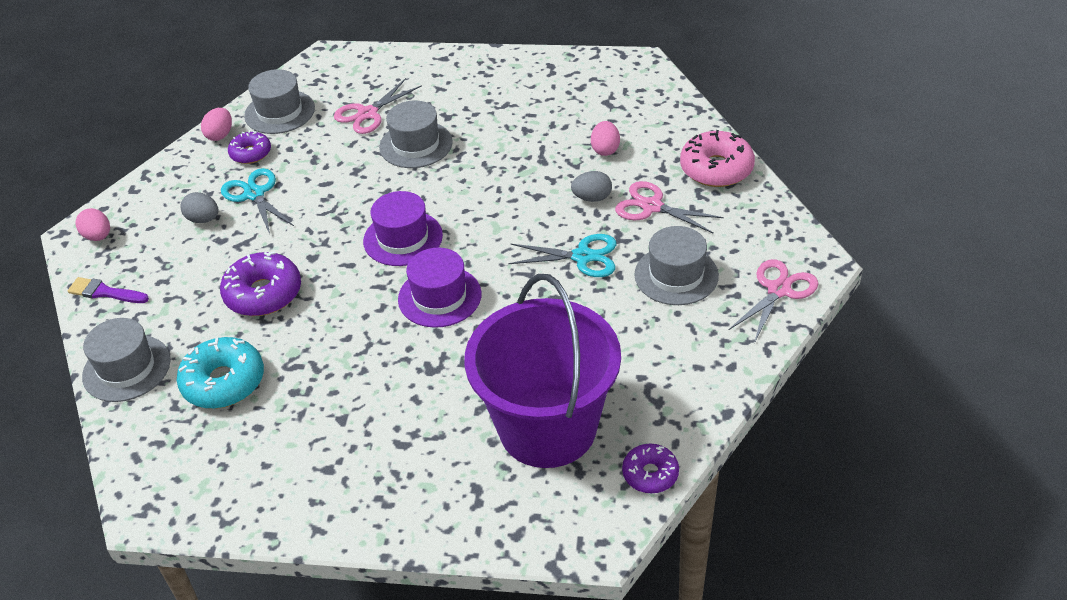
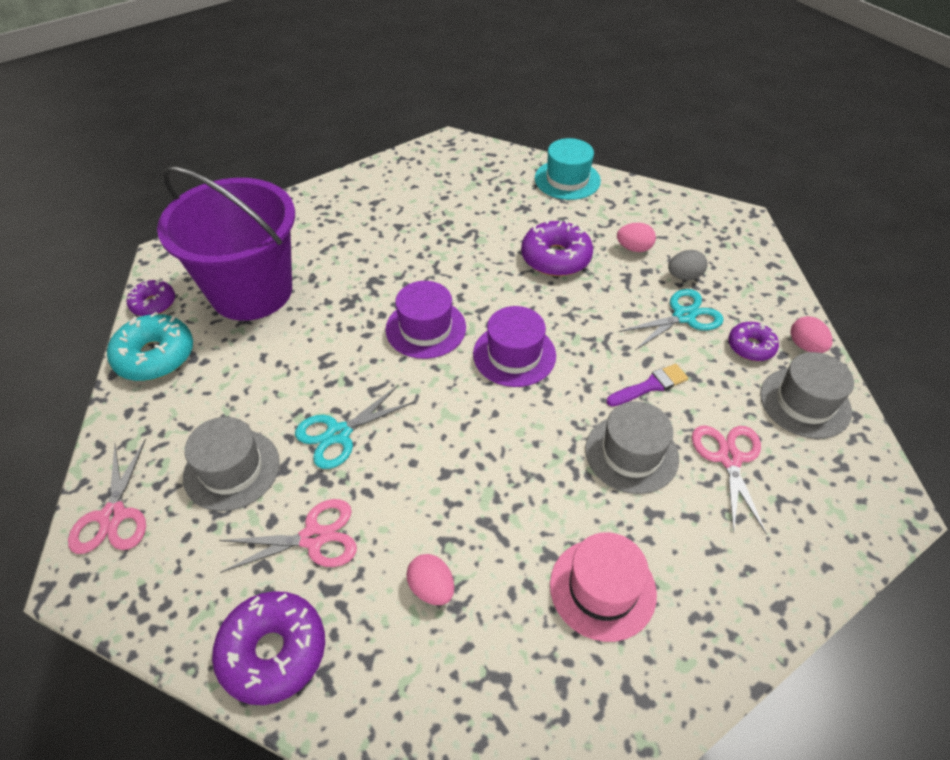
camera: 135 degrees right, 5 degrees up
(98, 236) = (727, 225): pink egg -> pink egg (634, 248)
(105, 292) = (656, 202): purple brush -> purple brush (650, 386)
(126, 368) = (567, 179): grey hat -> turquoise hat
(223, 382) = (499, 204): turquoise donut -> turquoise donut (155, 356)
(255, 194) = (684, 316): turquoise scissors -> turquoise scissors turned 45 degrees counterclockwise
(516, 104) = (602, 588): none -> pink hat
(592, 198) = (387, 507): grey egg -> none
(716, 168) = (273, 651): pink donut -> purple donut

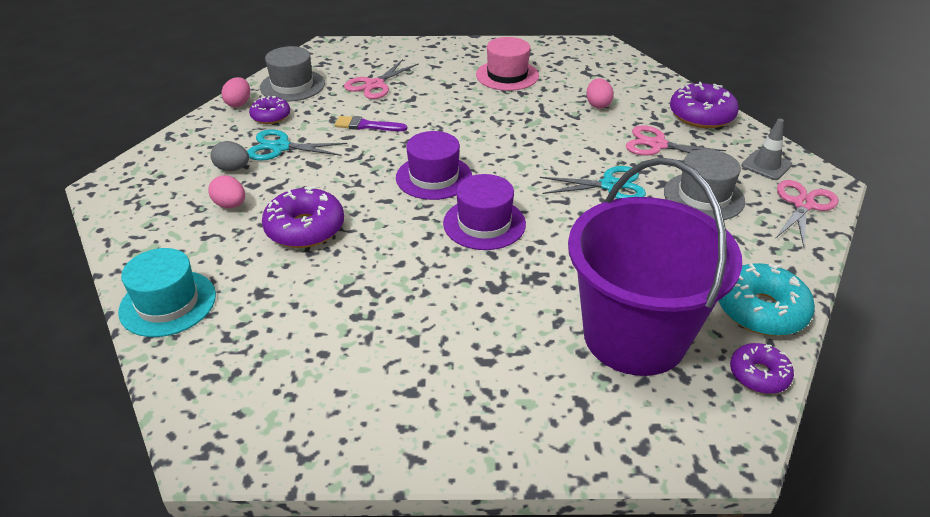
camera: 145 degrees left, 10 degrees down
(162, 573) = (766, 165): none -> grey traffic cone
(631, 453) = (425, 106): grey hat -> none

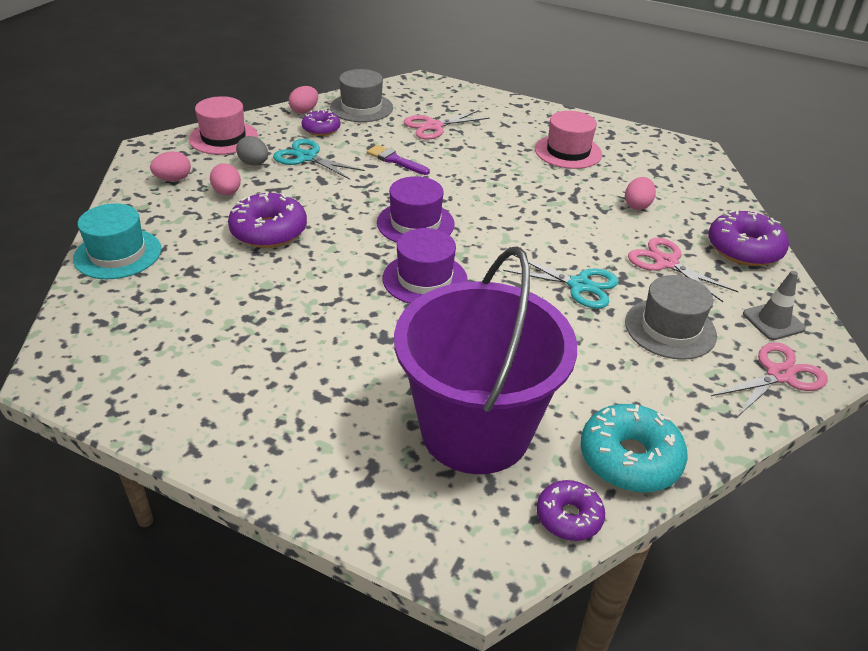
camera: 25 degrees right, 0 degrees up
(161, 209) = (173, 179): none -> pink egg
(178, 153) = (223, 138): none -> pink hat

